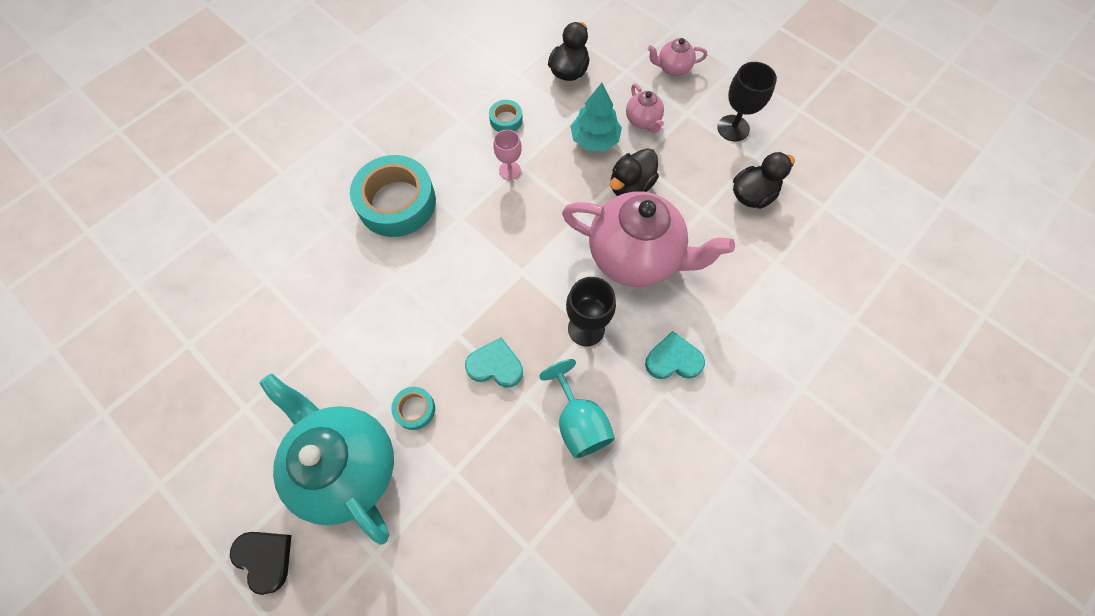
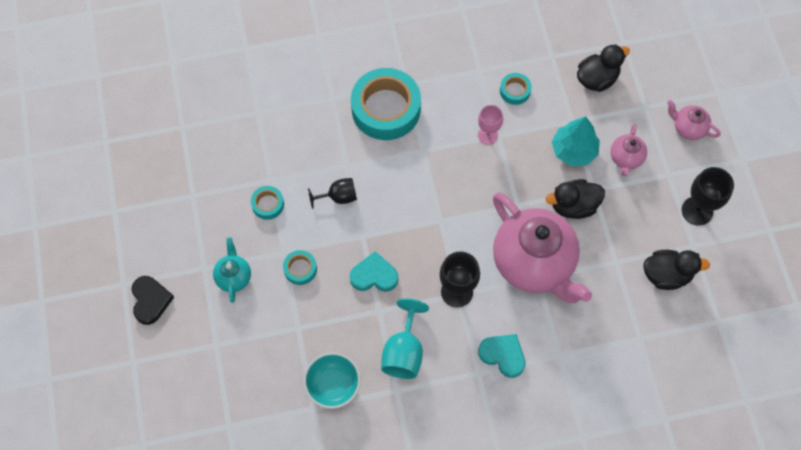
camera: 35 degrees right, 0 degrees up
(336, 365) = (268, 204): none -> turquoise tape
(347, 465) = (234, 277): turquoise teapot -> turquoise teapot, size x0.44
(406, 312) = (338, 197): none -> black goblet
(495, 365) = (374, 275): turquoise heart -> turquoise heart turned 45 degrees counterclockwise
(533, 508) = (333, 385): none -> turquoise bowl

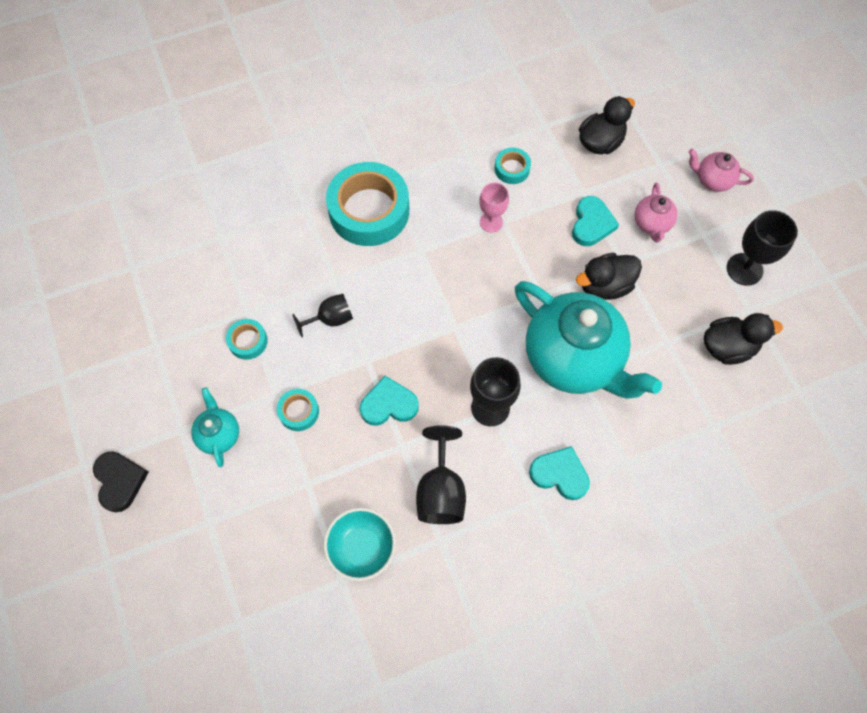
camera: 10 degrees left, 0 degrees up
(404, 352) = (441, 491): turquoise goblet -> black goblet
(534, 263) = (573, 359): pink teapot -> turquoise teapot
(573, 150) = (591, 224): turquoise tree -> turquoise heart

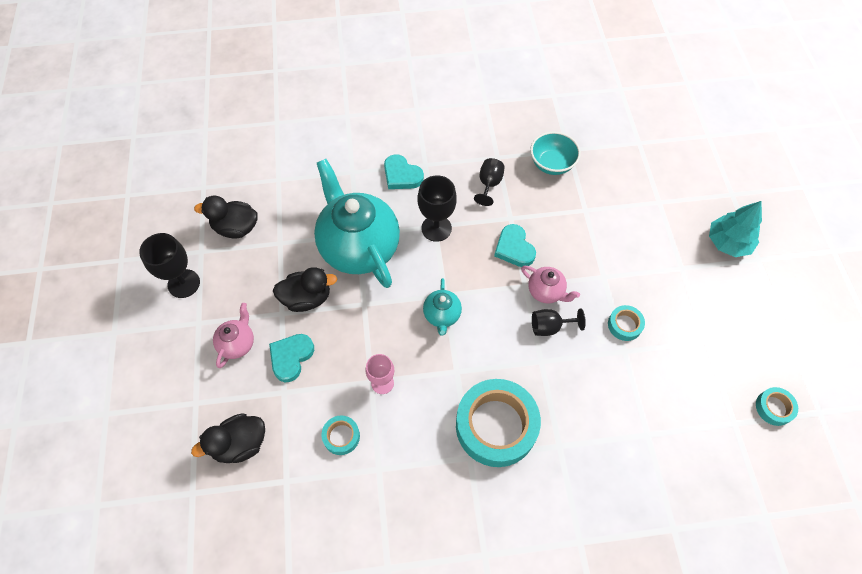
camera: 165 degrees left, 5 degrees down
(120, 481) = (728, 242): black heart -> turquoise tree
(219, 434) = (651, 257): turquoise teapot -> turquoise teapot (442, 315)
(299, 411) = (586, 259): turquoise tape -> turquoise tape (774, 408)
(389, 404) = (514, 248): turquoise heart -> turquoise heart turned 60 degrees clockwise
(441, 491) = (489, 184): black goblet -> black goblet, size x0.67
(712, 180) = (157, 373): pink teapot -> pink teapot (546, 292)

